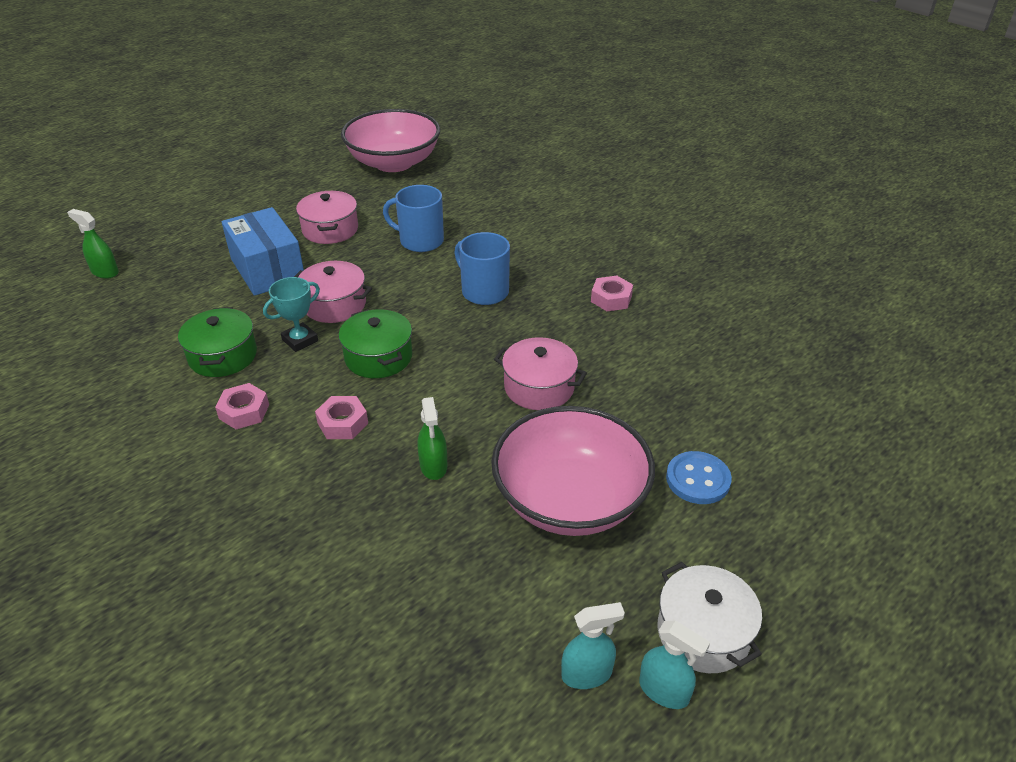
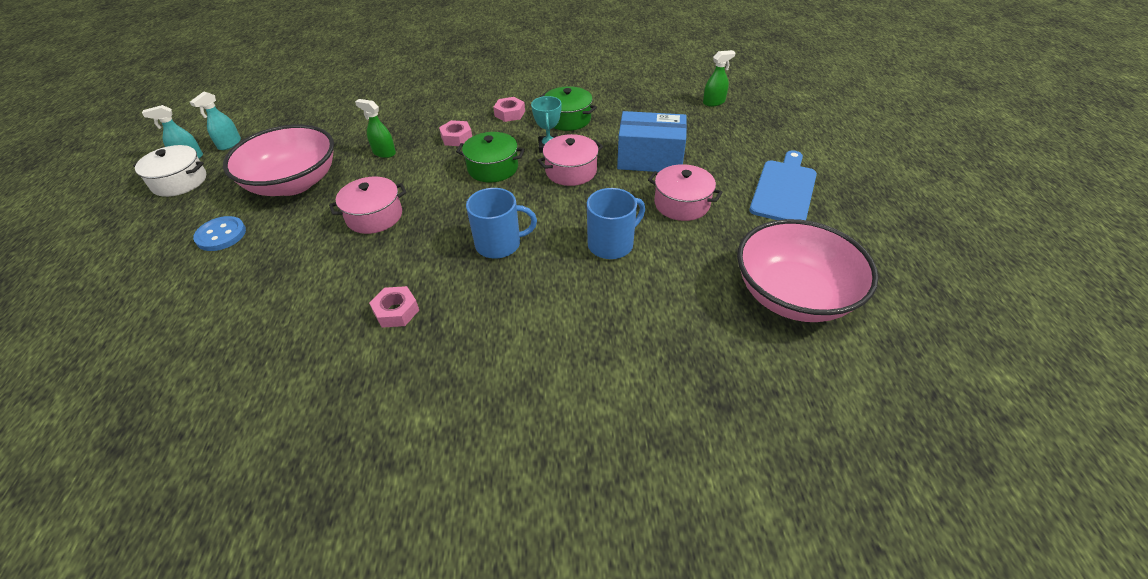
camera: 130 degrees right, 5 degrees up
(261, 194) = (784, 189): none -> blue cutting board

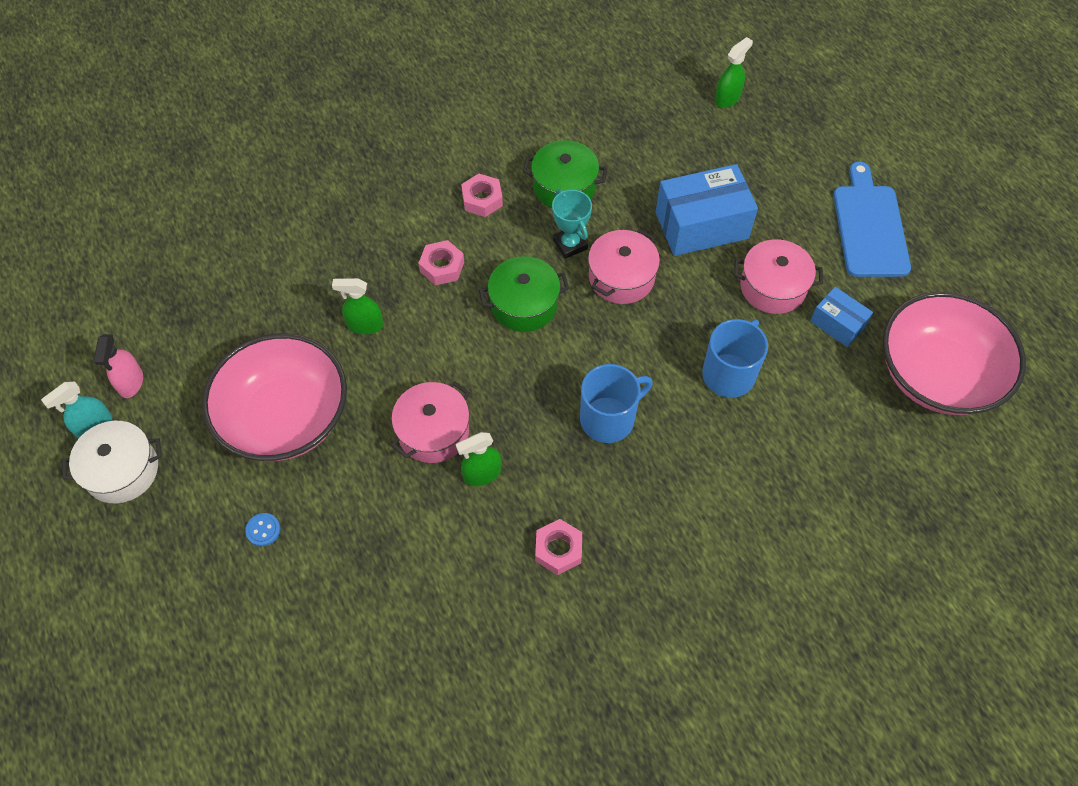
camera: 25 degrees left, 15 degrees up
(221, 235) = (263, 530): blue button -> blue button, size x0.56
(229, 144) = (131, 382): turquoise spray bottle -> pink spray bottle
(384, 249) = (482, 474): none -> green spray bottle
(721, 239) = (837, 324): none -> blue box

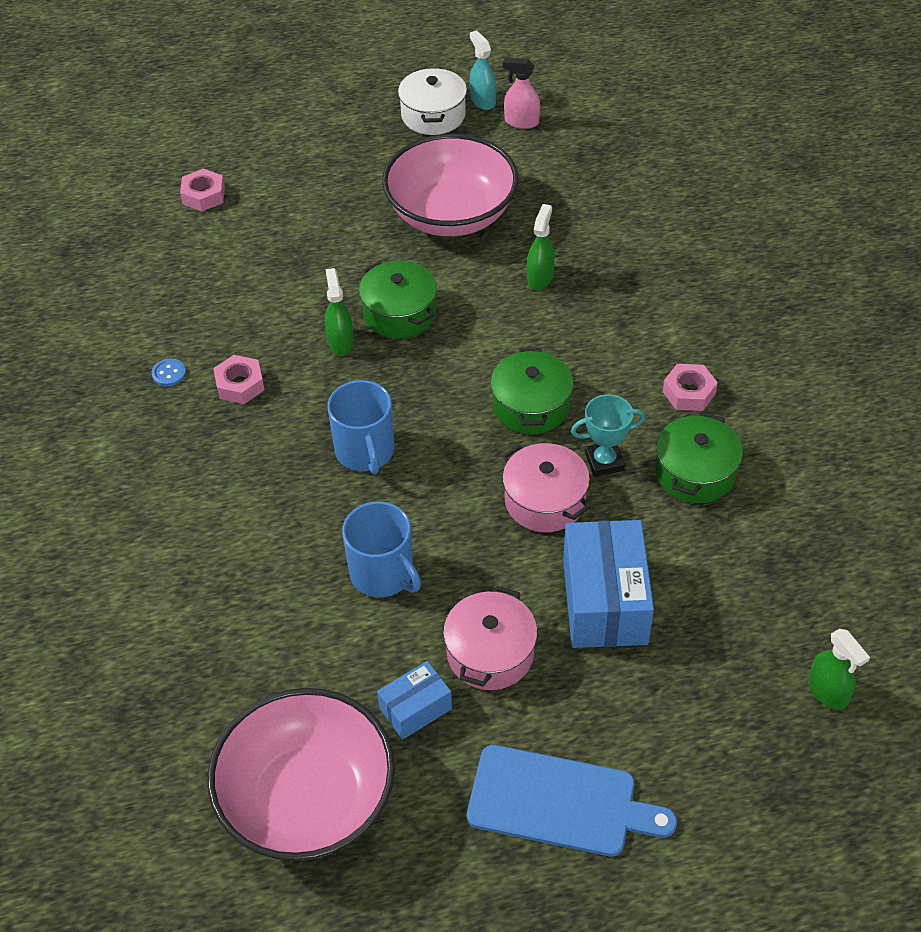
camera: 105 degrees right, 10 degrees down
(263, 530) = (343, 193): blue button -> blue button (169, 373)
(433, 431) = (399, 313): pink pot -> green pot
(442, 267) = (599, 345): pink nut -> pink nut (203, 195)

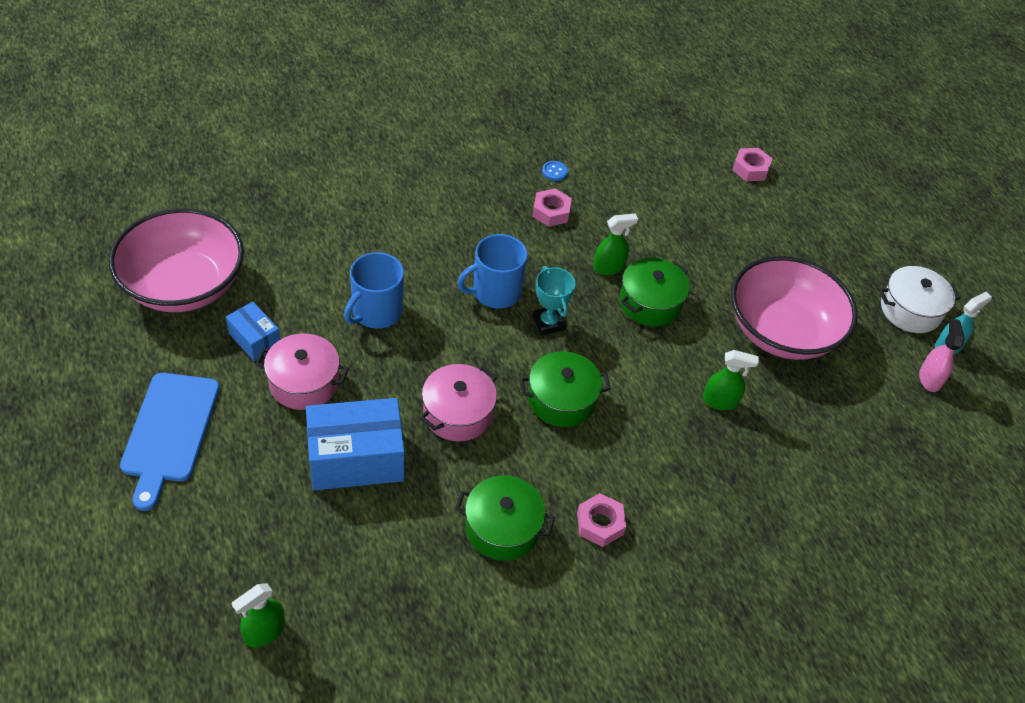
camera: 75 degrees right, 0 degrees up
(604, 462) = (506, 456): turquoise trophy -> turquoise trophy (548, 323)

